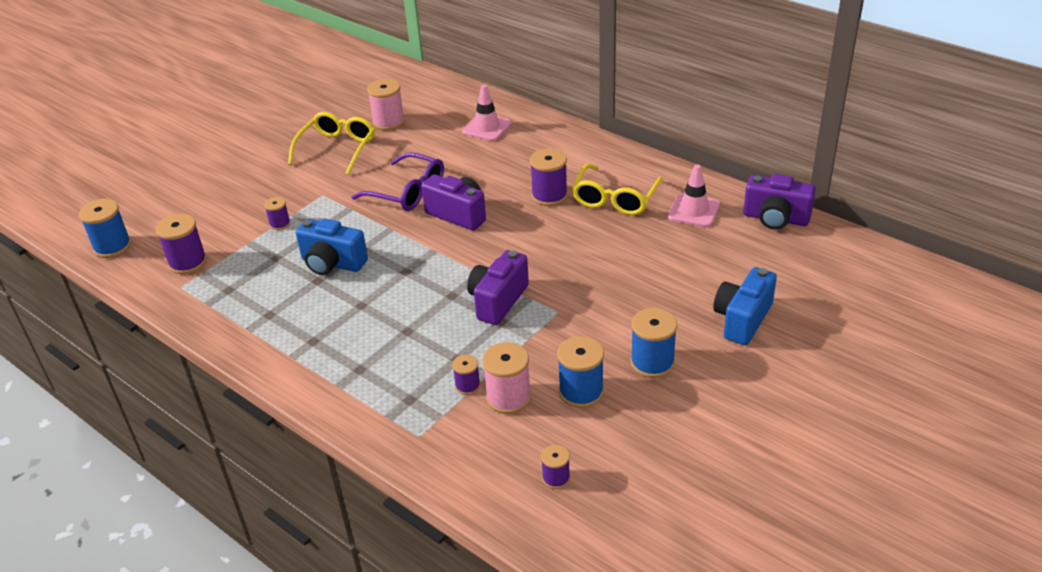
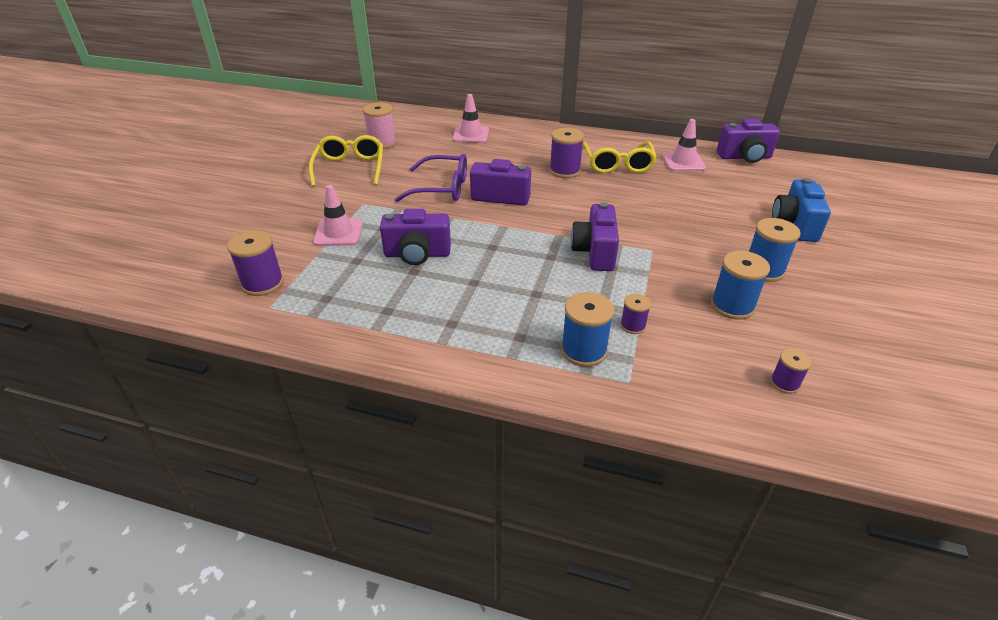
camera: 25 degrees left, 0 degrees up
(112, 246) = (163, 286): blue spool -> blue spool (583, 350)
(280, 224) = (338, 233): purple spool -> pink traffic cone
(332, 263) = (417, 254): blue camera -> purple camera
(508, 397) = (677, 326): pink spool -> none

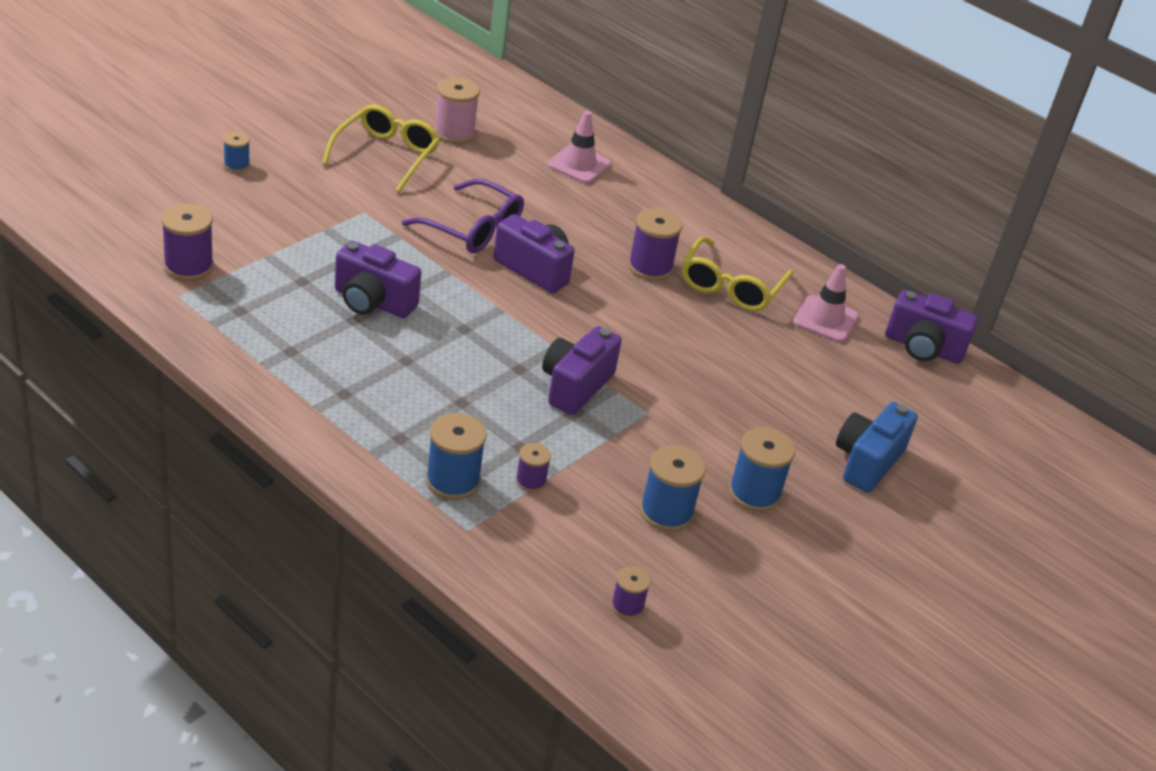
camera: 20 degrees right, 0 degrees up
(251, 207) = (236, 165): none -> blue spool
(338, 233) = (308, 239): pink traffic cone -> none

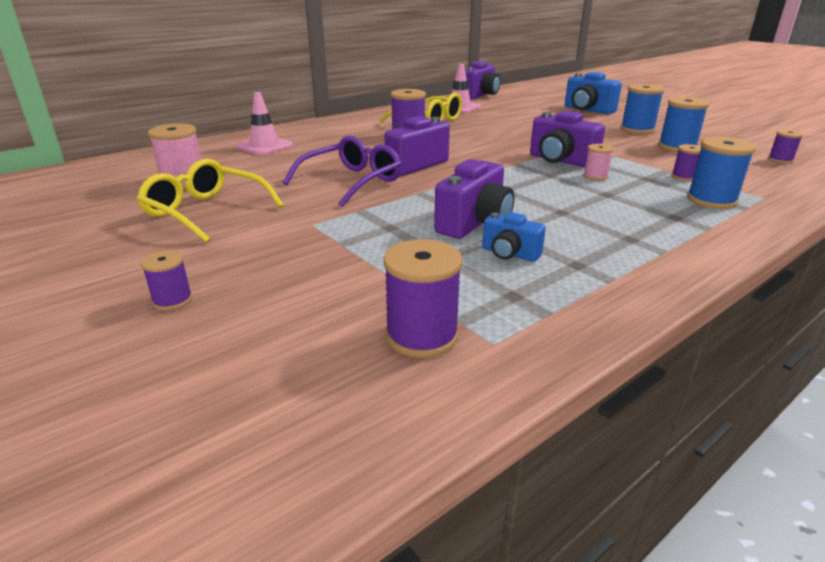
camera: 75 degrees left, 10 degrees down
(236, 165) = (172, 300): blue spool -> purple spool
(309, 316) = (509, 254): none -> blue camera
(520, 405) = (595, 176): none -> pink spool

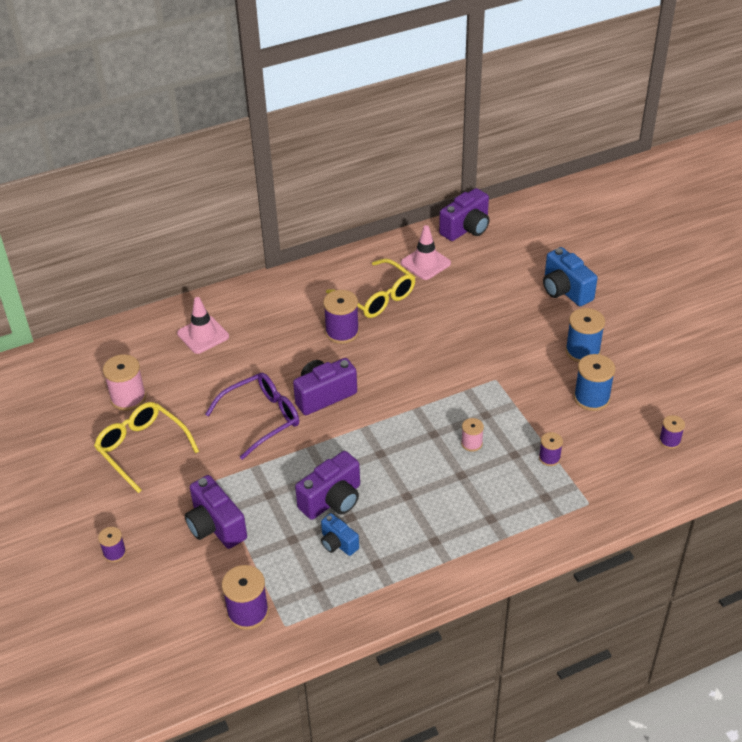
camera: 15 degrees right, 15 degrees up
(561, 160) = (460, 408): purple camera -> purple camera (215, 526)
(711, 200) = (540, 499): blue spool -> none

